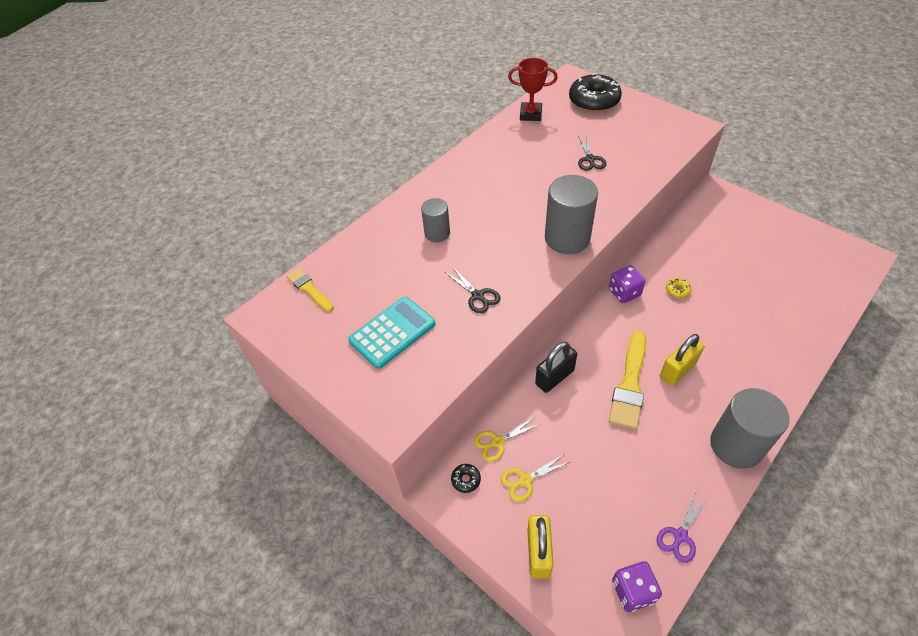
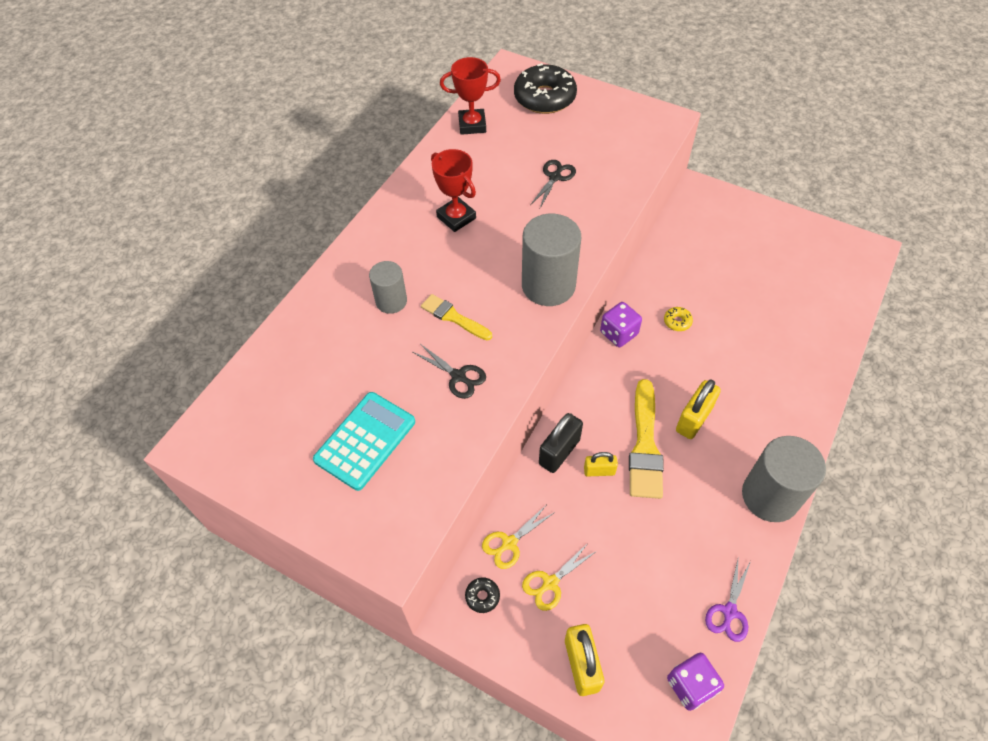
camera: 15 degrees left, 5 degrees up
(309, 289) = (246, 401): yellow brush -> yellow brush (453, 317)
(503, 179) = (456, 217): none -> red trophy
(585, 398) = (599, 471): none -> yellow padlock
(590, 159) = (555, 177): black scissors -> black scissors turned 135 degrees counterclockwise

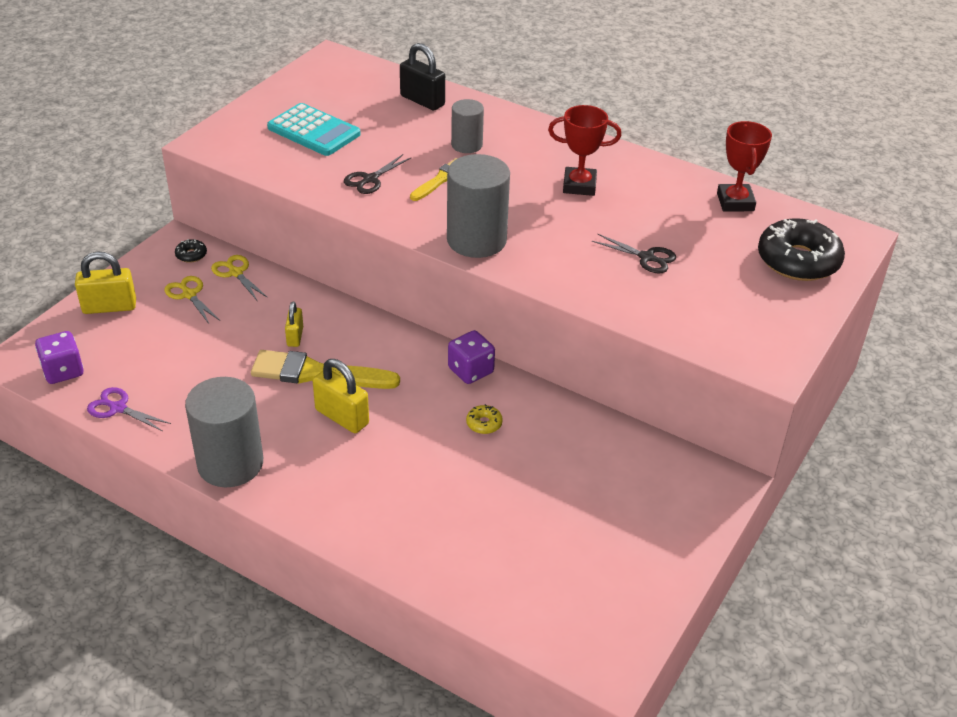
camera: 90 degrees right, 15 degrees down
(456, 217) = (579, 185): red trophy -> red trophy turned 45 degrees clockwise
(559, 452) = (324, 311): black padlock -> black padlock (422, 100)

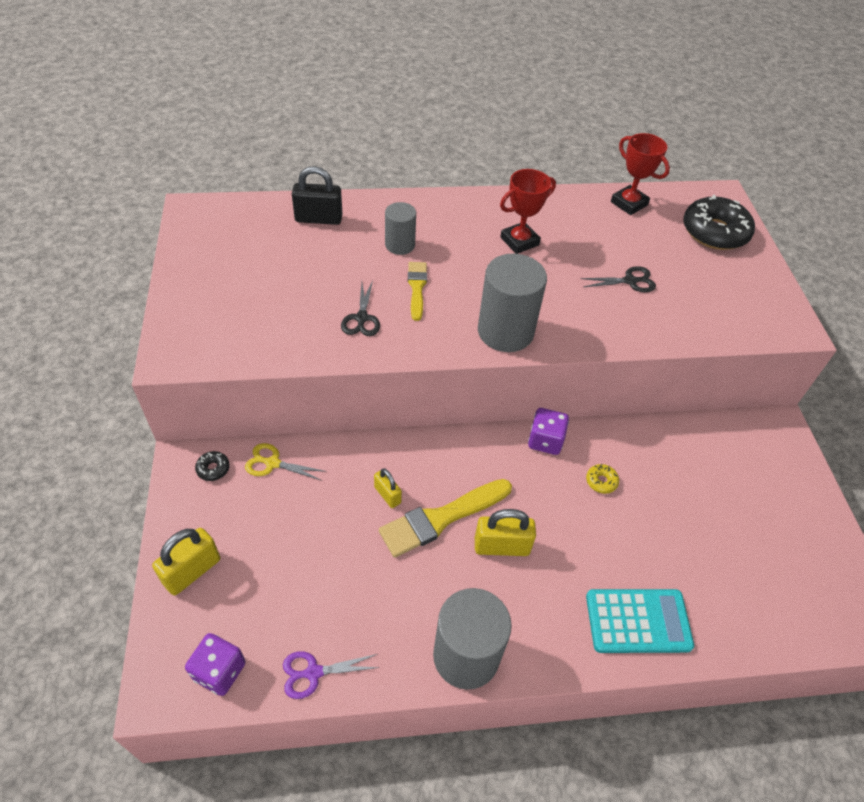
camera: 40 degrees left, 10 degrees up
(189, 294) = (254, 511): yellow scissors -> none
(313, 131) = (260, 293): turquoise calculator -> turquoise calculator (638, 621)

